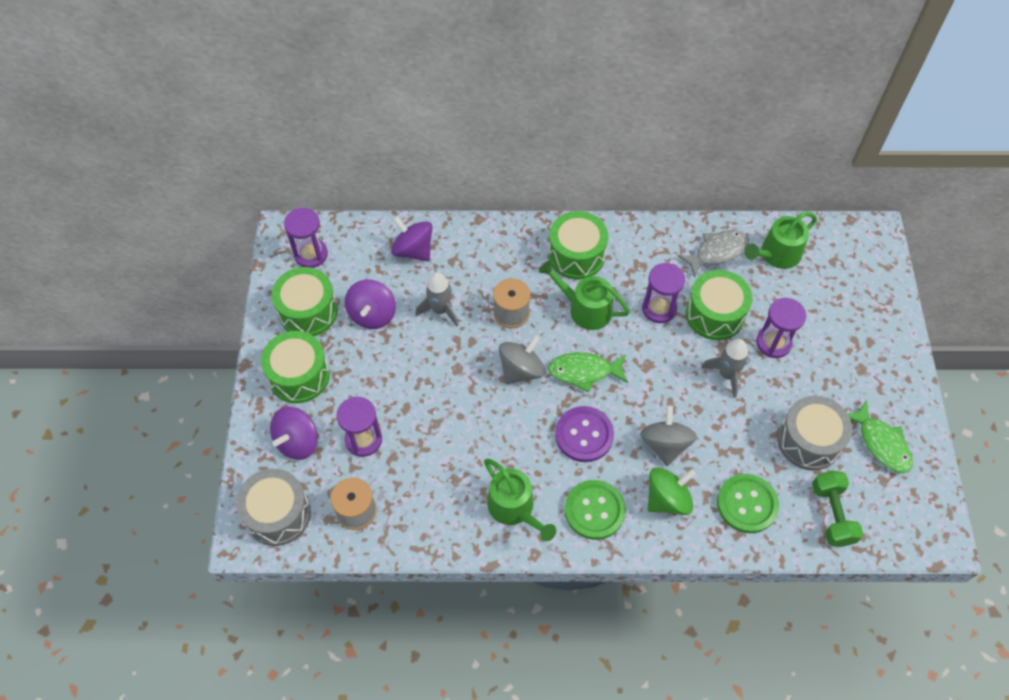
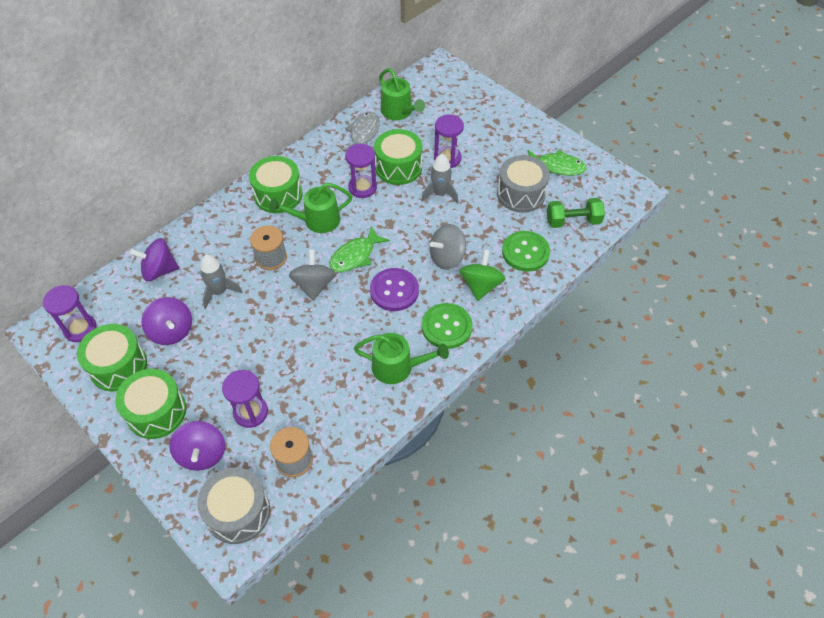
camera: 45 degrees left, 5 degrees down
(665, 444) = (447, 257): grey spinning top -> grey spinning top turned 75 degrees counterclockwise
(777, 254) = (399, 112): green watering can -> green watering can turned 45 degrees counterclockwise
(832, 514) = (573, 221): green dumbbell -> green dumbbell turned 45 degrees counterclockwise

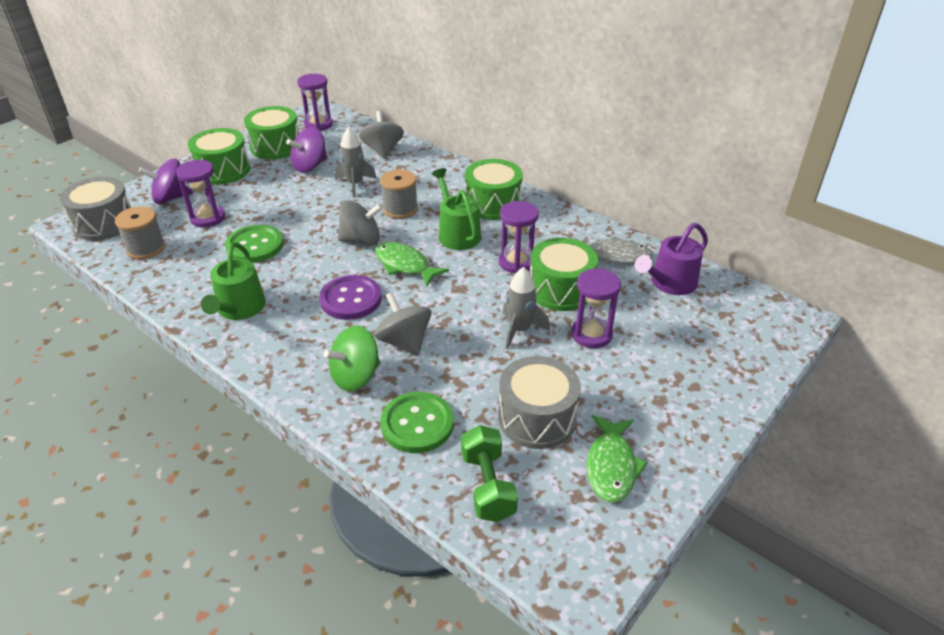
camera: 85 degrees right, 15 degrees down
(159, 270) = (382, 150): purple spinning top -> grey spinning top
(399, 112) = (670, 283): green watering can -> purple watering can
(446, 327) = (290, 346): green button -> green button (255, 246)
(480, 285) = (355, 376): green spinning top -> green spinning top turned 135 degrees clockwise

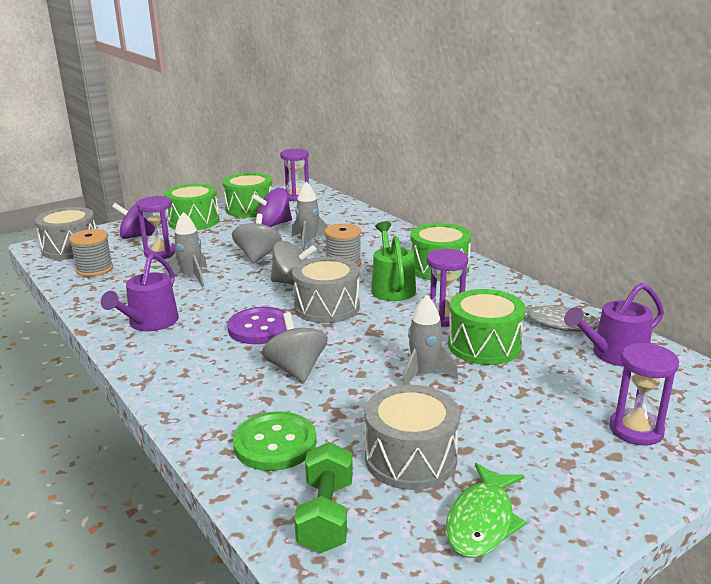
camera: 15 degrees right, 15 degrees down
(239, 309) = (150, 323): green watering can -> purple watering can
(255, 246) = (191, 277): green button -> grey rocket
(355, 376) = (232, 392): green spinning top -> none
(382, 150) = (347, 219): grey spinning top -> grey spinning top (258, 256)
(405, 265) = (327, 307): green fish -> grey drum
(591, 334) = (504, 389): purple hourglass -> purple hourglass (636, 430)

